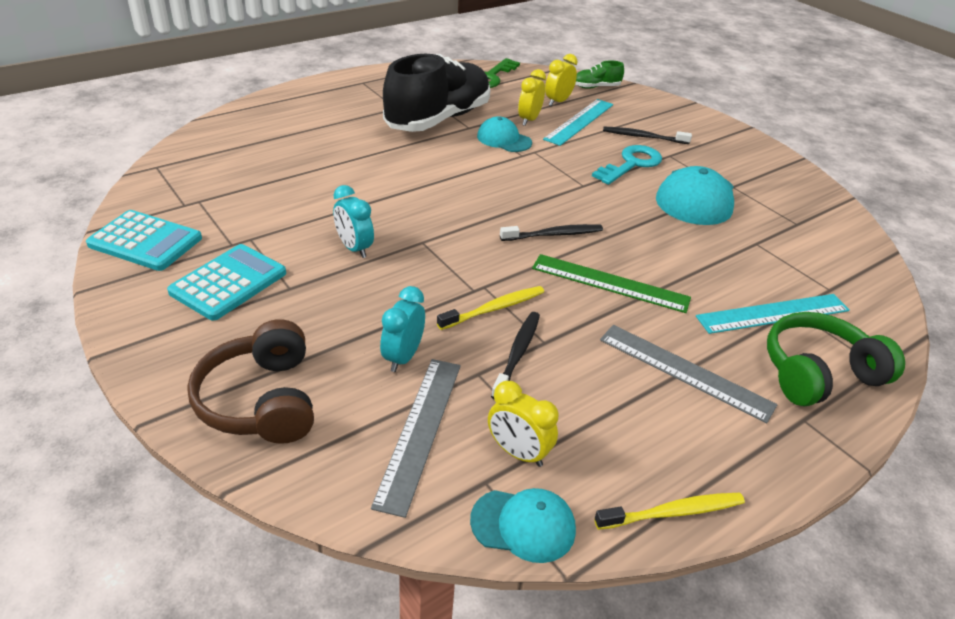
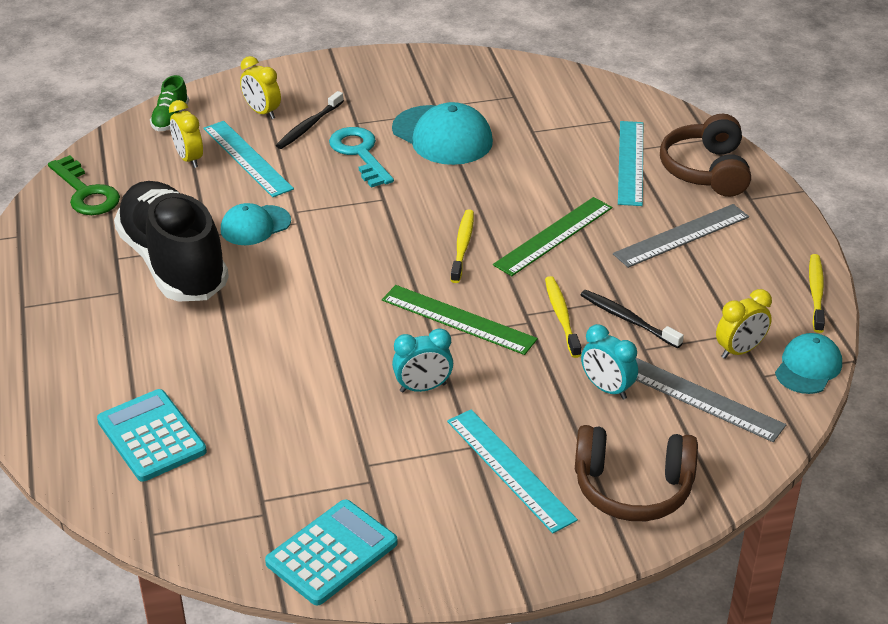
camera: 65 degrees left, 0 degrees up
(228, 283) = (444, 491): turquoise calculator -> turquoise calculator (151, 436)
(266, 314) = (510, 469): none -> turquoise ruler
(452, 250) = (458, 319): none -> green ruler
(529, 120) = (220, 194): yellow clock -> yellow clock (262, 112)
(554, 234) = (462, 246): black toothbrush -> yellow toothbrush
(818, 373) = (706, 170): green headphones -> brown headphones

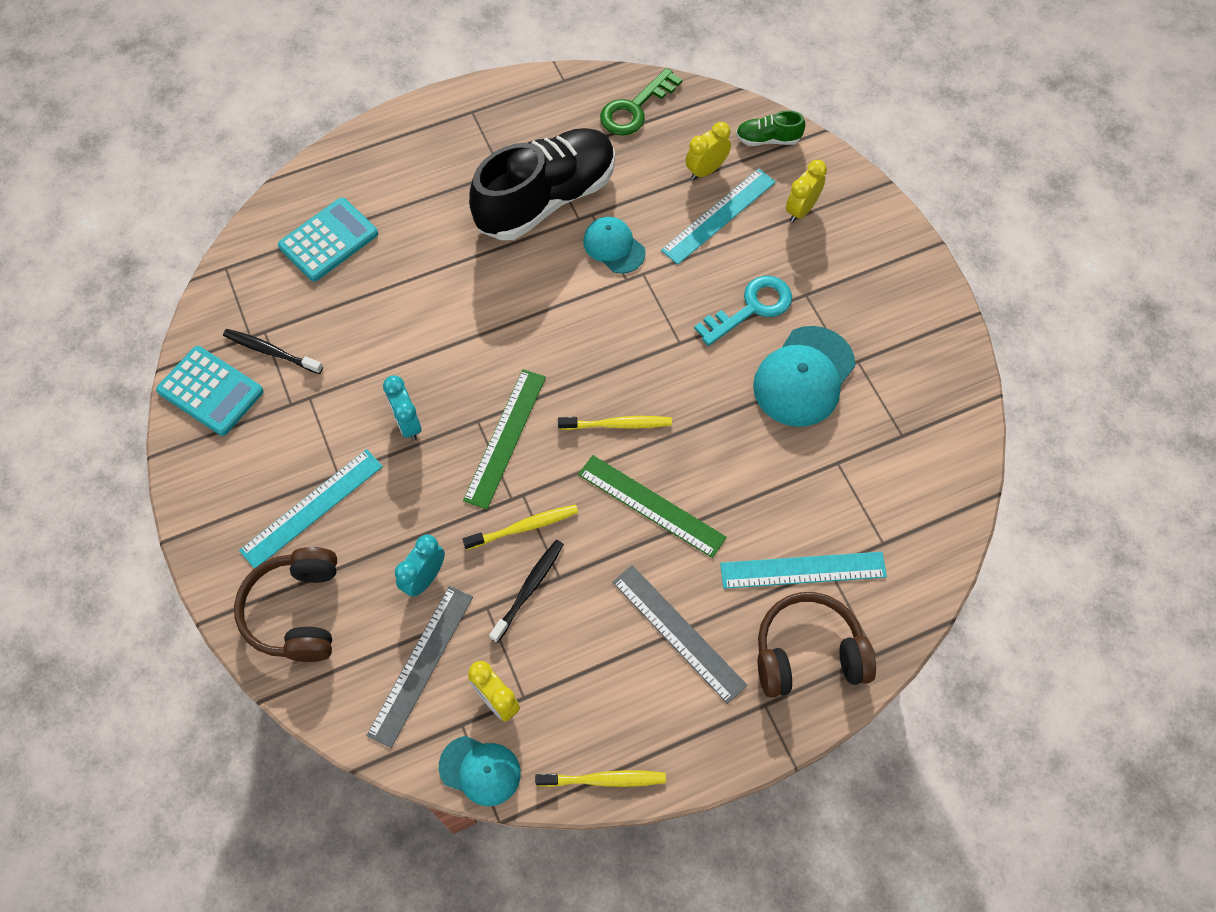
camera: 80 degrees right, 25 degrees up
(309, 126) = (788, 254): black toothbrush -> black toothbrush (271, 351)

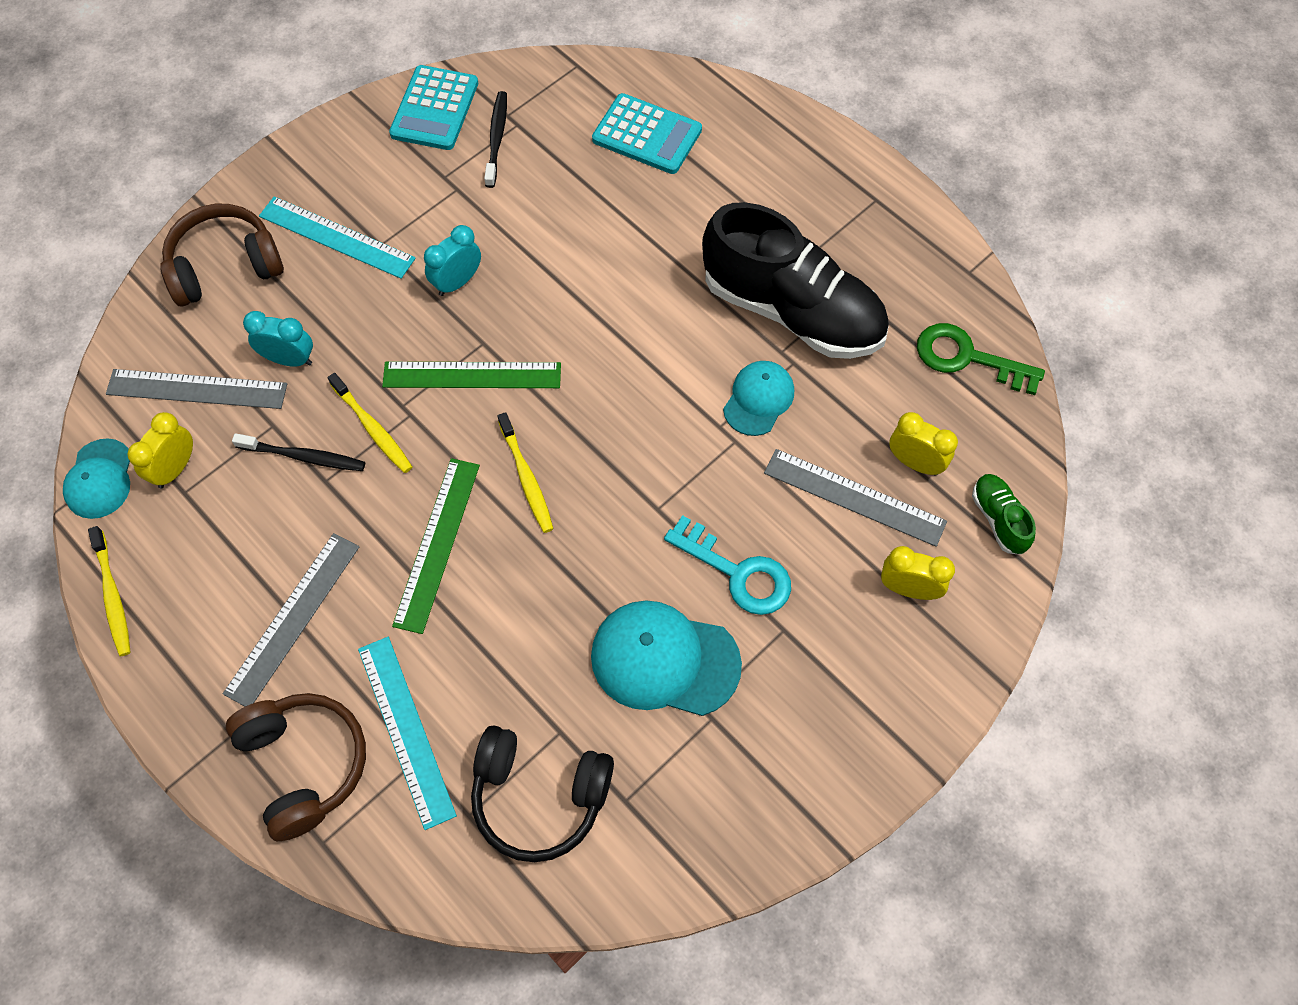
camera: 70 degrees right, 0 degrees up
(718, 216) = (854, 497): turquoise ruler -> grey ruler
(883, 491) = (539, 796): none -> black headphones

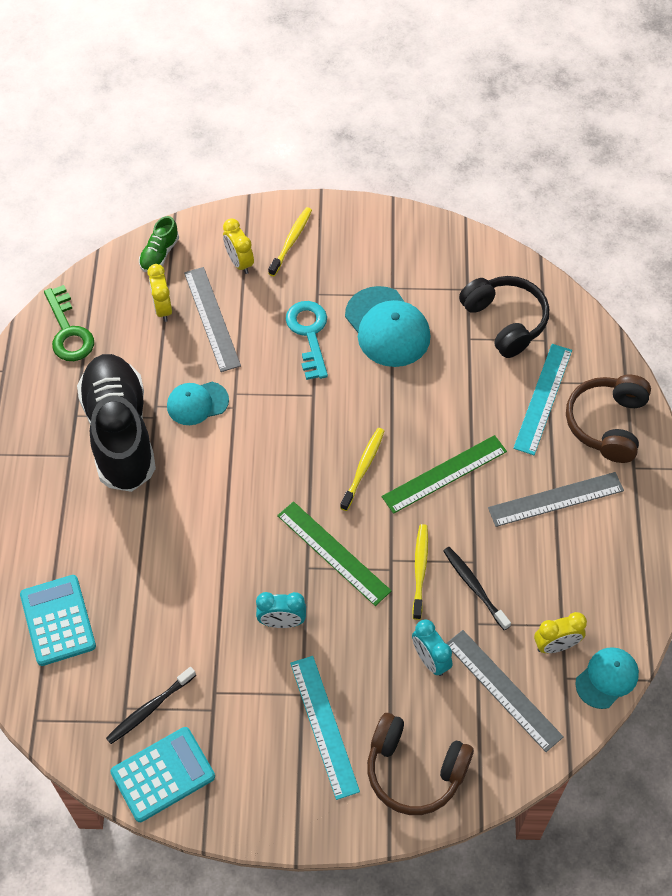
camera: 135 degrees left, 5 degrees down
(113, 596) = (647, 595): yellow toothbrush -> yellow toothbrush (291, 241)

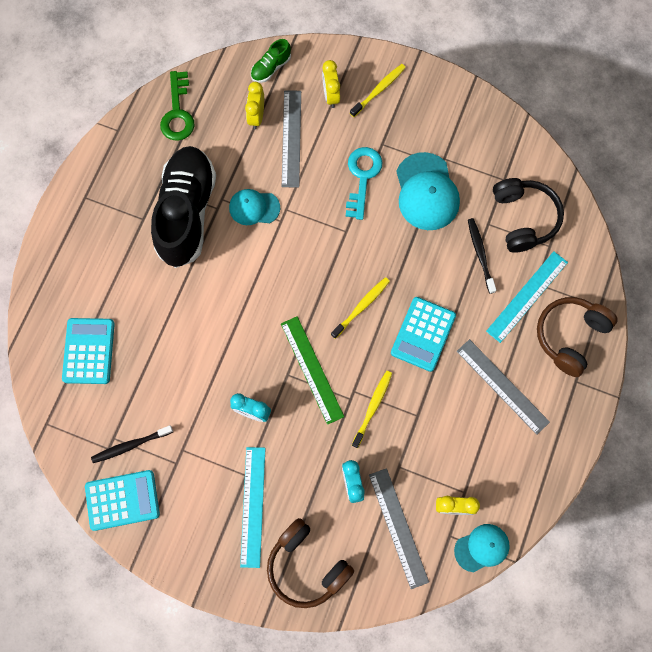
camera: 20 degrees right, 15 degrees up
(444, 474) = (423, 334): green ruler -> turquoise calculator
(474, 587) = (409, 436): black toothbrush -> black toothbrush (480, 254)
(556, 499) = (502, 386): grey ruler -> grey ruler turned 45 degrees clockwise

